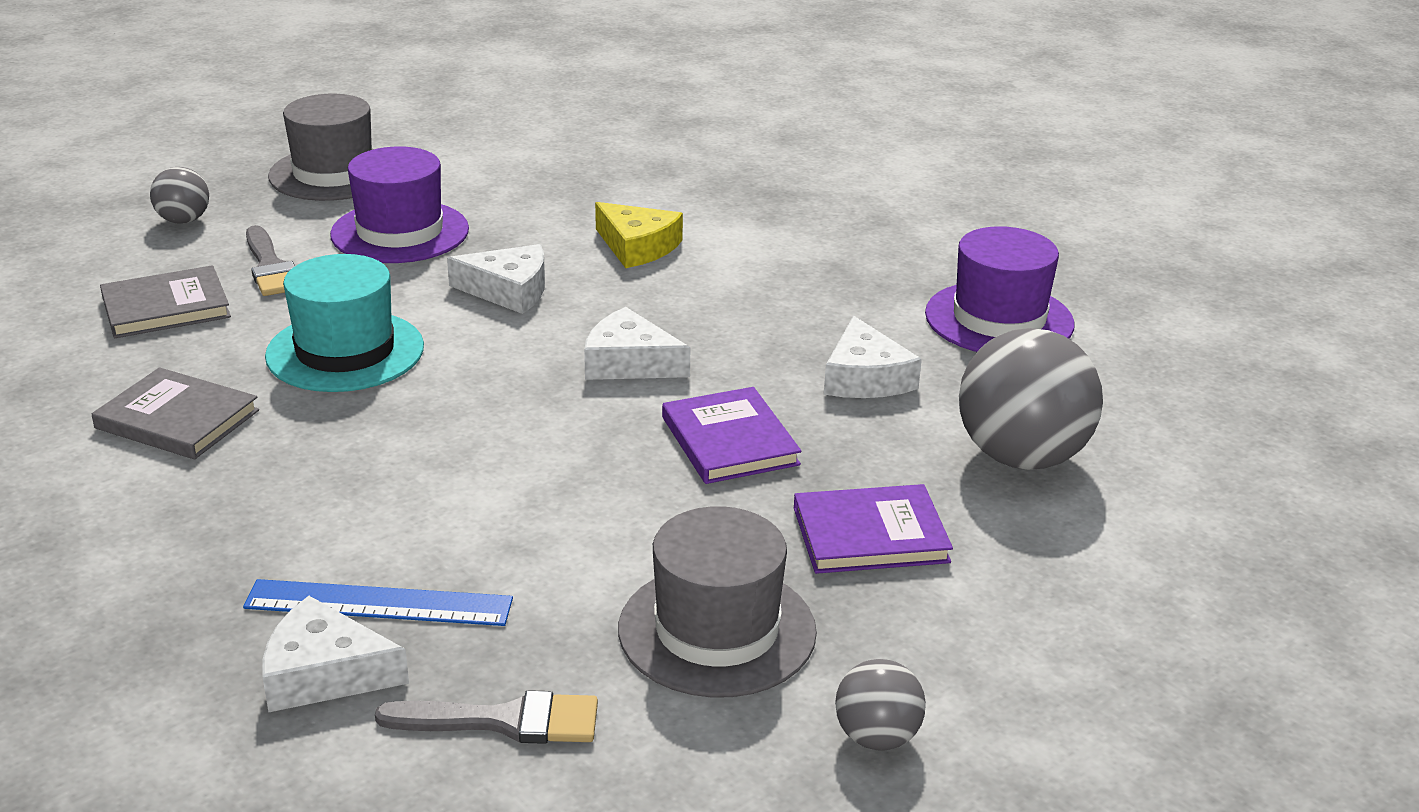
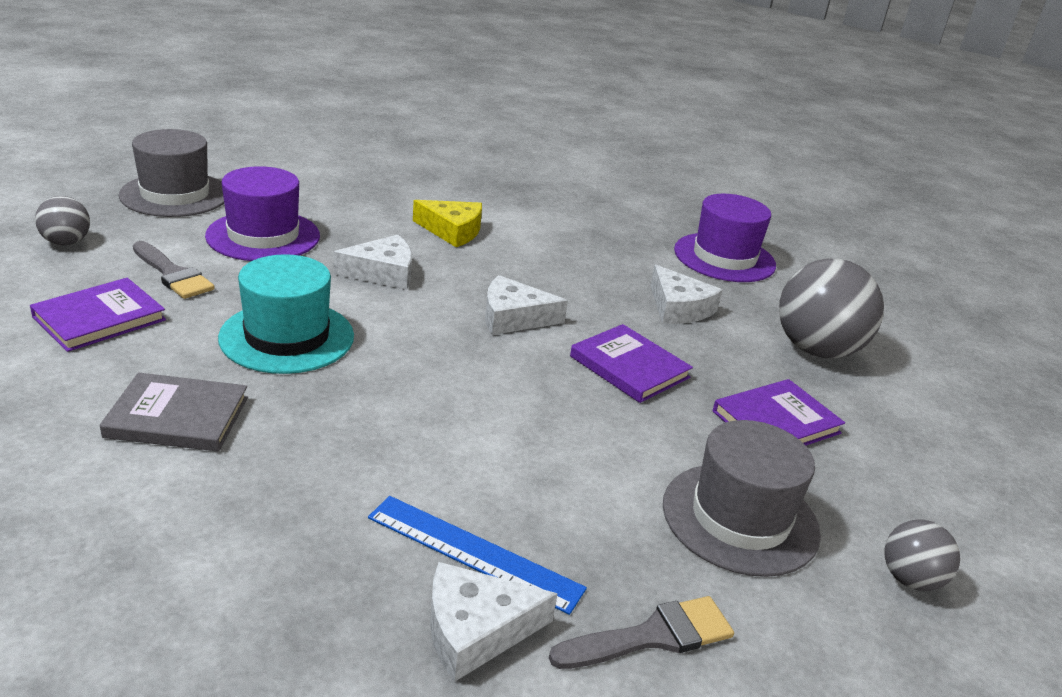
camera: 25 degrees left, 0 degrees up
(166, 307) = (99, 318): grey book -> purple book
(379, 603) = (474, 552): blue ruler -> blue ruler turned 45 degrees clockwise

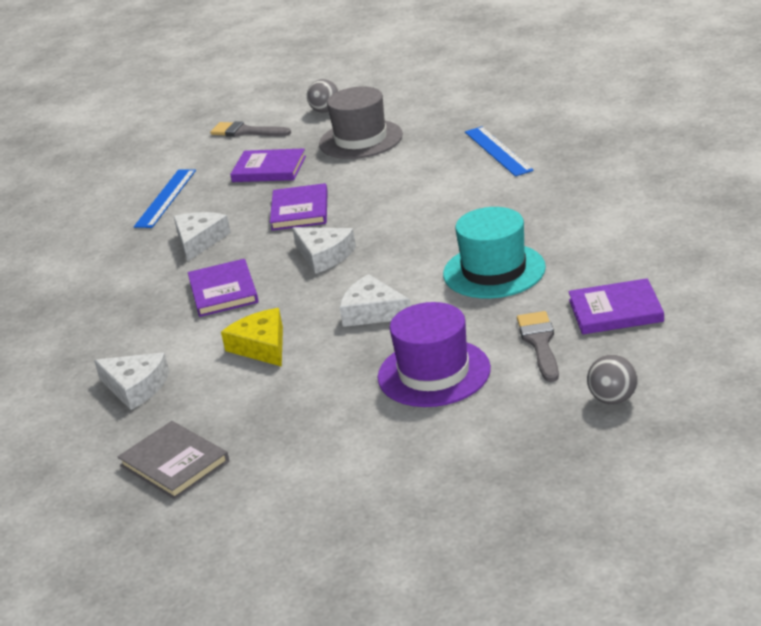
camera: 130 degrees left, 0 degrees up
(175, 195) = (476, 452): grey hat -> none
(177, 417) = (597, 233): grey book -> grey book (174, 463)
(475, 630) = (524, 130): white cheese -> white cheese (136, 387)
(563, 266) = (223, 291): none -> purple book
(652, 636) = (457, 117): grey brush -> grey brush (246, 132)
(724, 258) = (84, 274): purple hat -> none
(816, 350) = (165, 198): grey ball -> blue ruler

